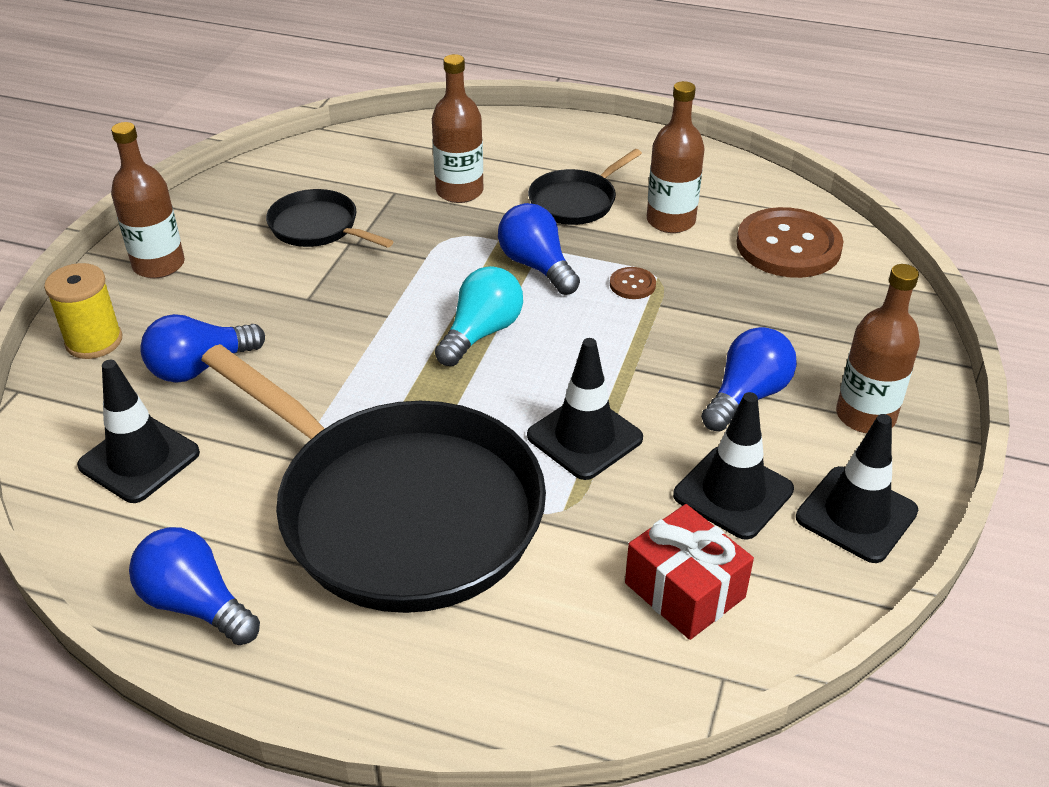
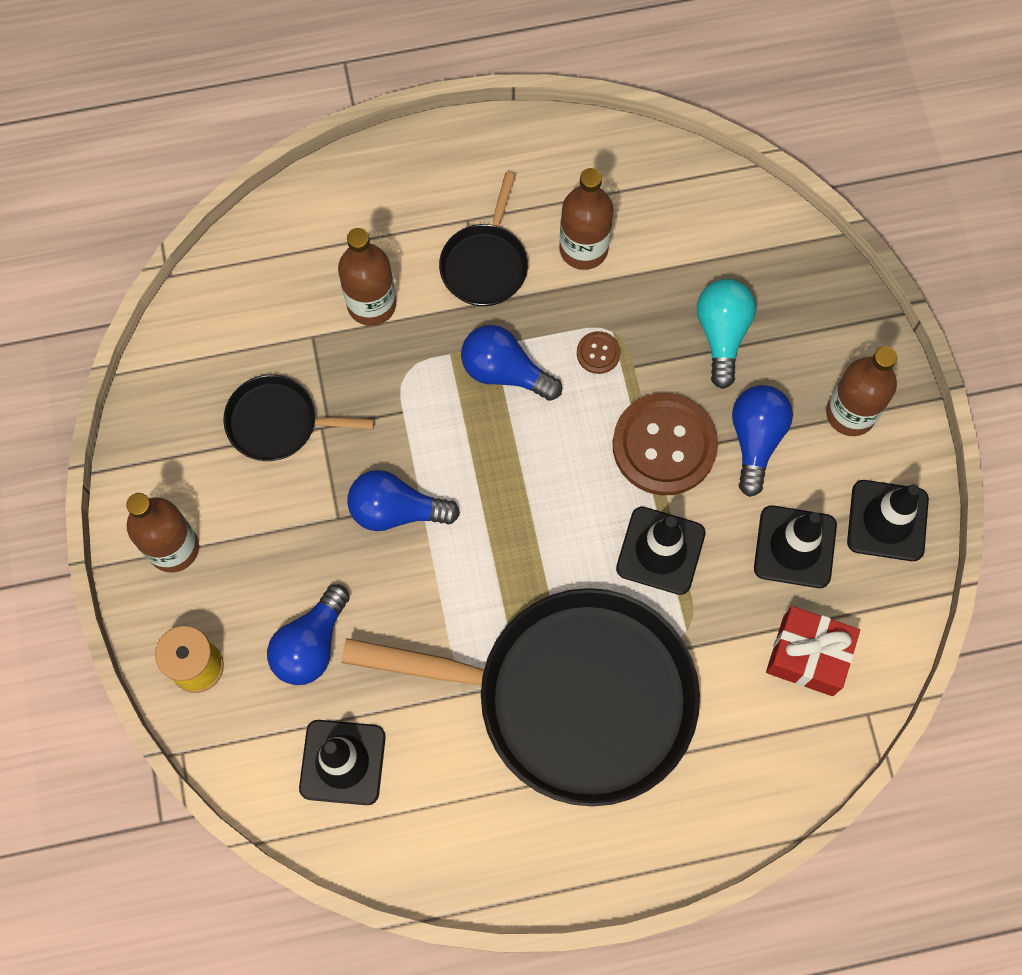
camera: 30 degrees left, 30 degrees up
(196, 604) = (490, 859): blue light bulb -> blue light bulb (396, 510)
(481, 333) = (511, 480): turquoise light bulb -> turquoise light bulb (722, 334)
(788, 246) = (699, 232): brown button -> brown button (664, 445)

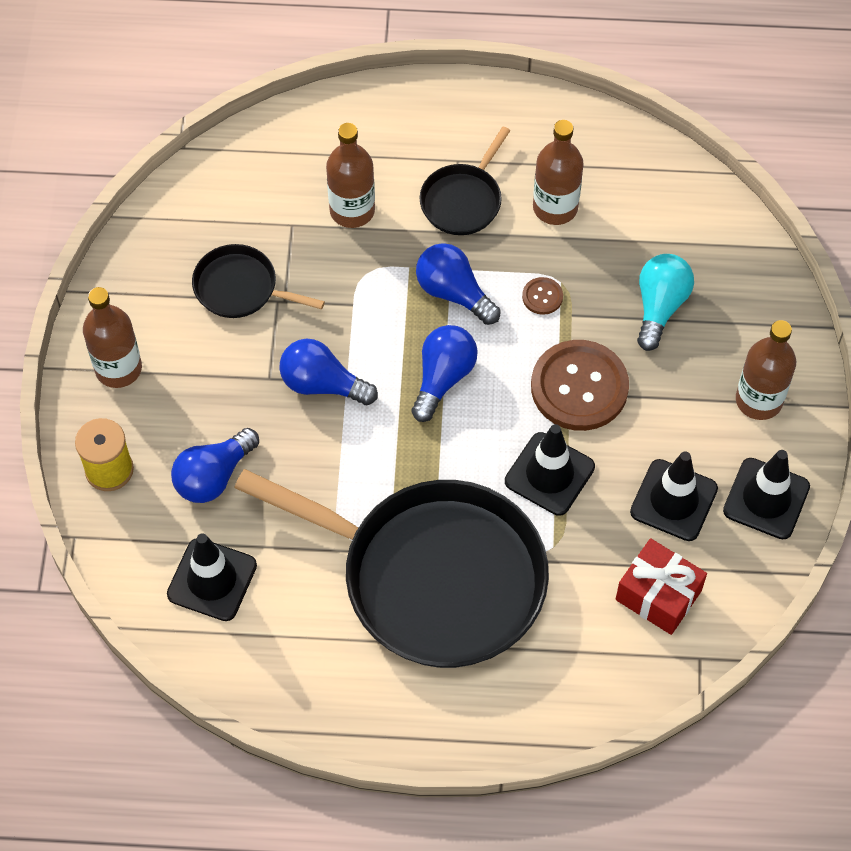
camera: 15 degrees right, 10 degrees down
(755, 440) = (664, 402): blue light bulb -> blue light bulb (443, 378)

